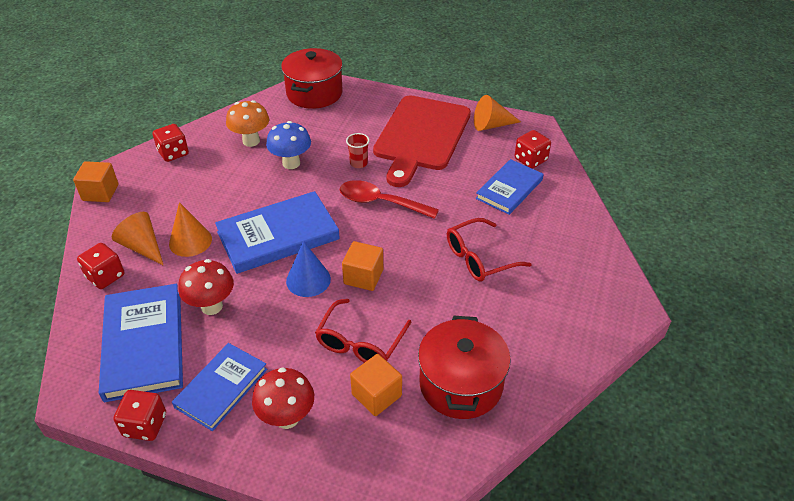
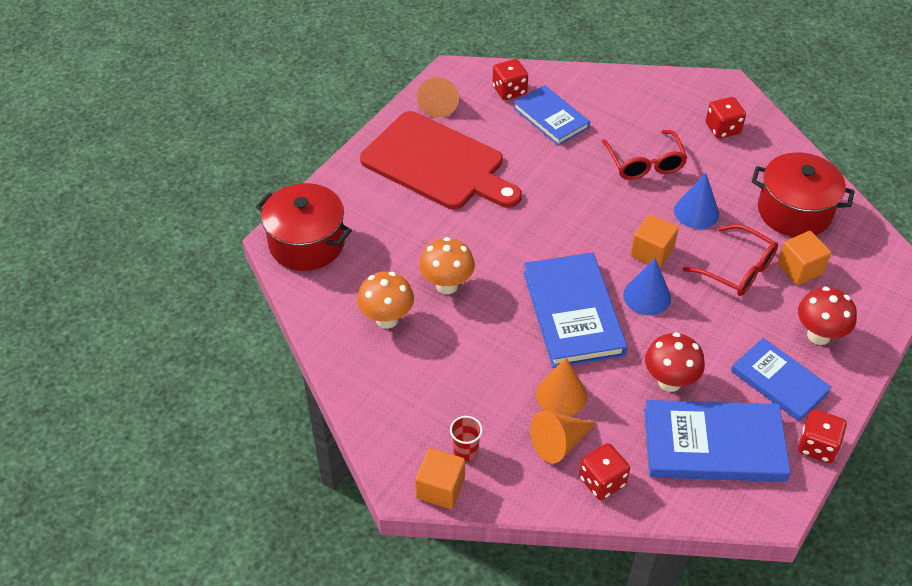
camera: 75 degrees left, 5 degrees up
(173, 153) = (382, 403): red dice -> red dice (722, 129)
(291, 163) = (447, 285): blue mushroom -> orange mushroom
(358, 163) = (468, 225): red cup -> red cup (465, 451)
(380, 202) = (542, 219): red spoon -> none
(428, 303) = (696, 212): none -> blue cone

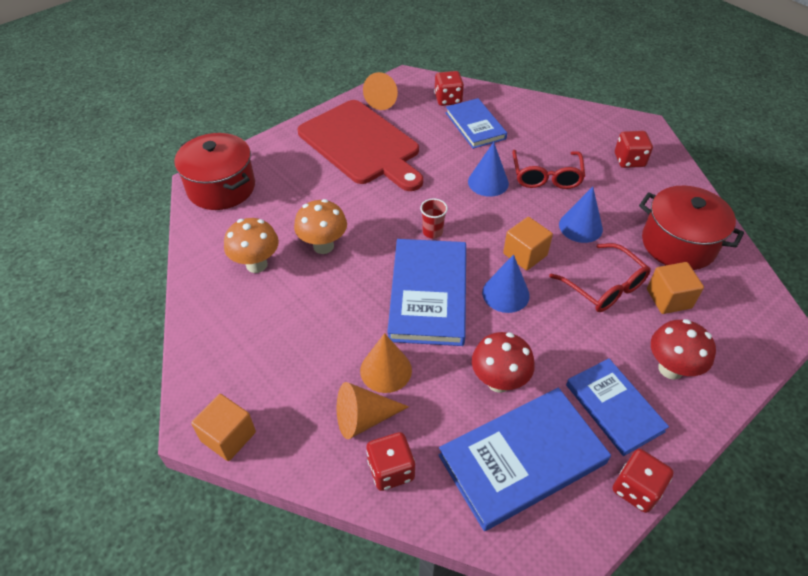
camera: 15 degrees right, 0 degrees up
(465, 451) = (270, 404): red cup -> red cup (432, 232)
(588, 181) = (488, 182): none -> blue cone
(713, 445) = (522, 459): blue book -> blue book turned 45 degrees counterclockwise

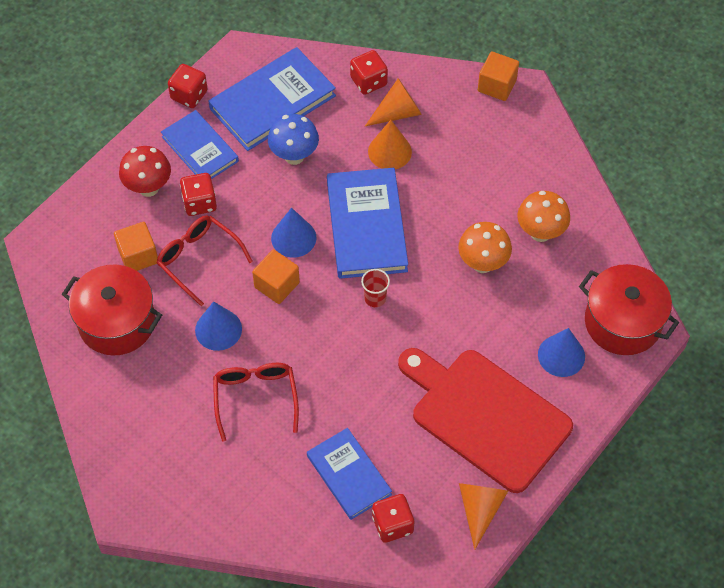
camera: 170 degrees right, 10 degrees up
(488, 182) = (323, 378): blue cone -> blue cone (561, 355)
(498, 381) = (294, 156): red mushroom -> blue mushroom
(629, 160) = (153, 441): red dice -> red dice (199, 203)

